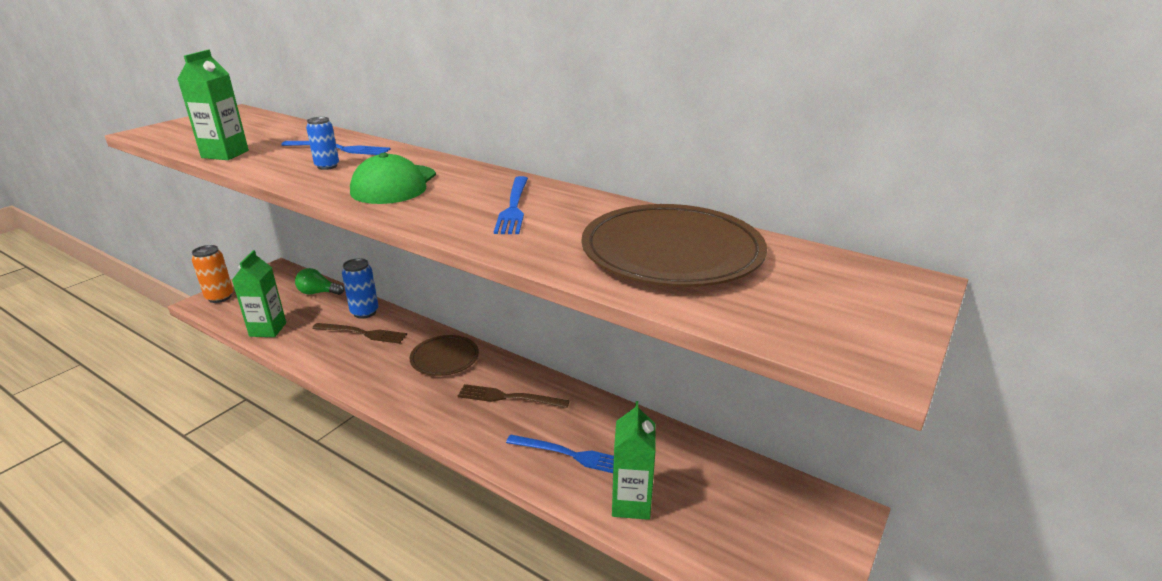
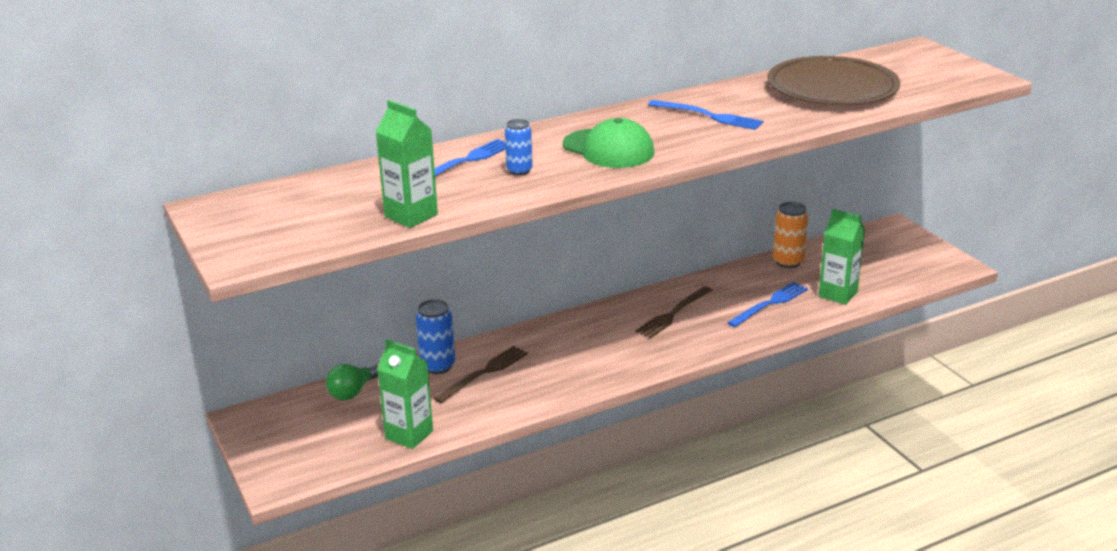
camera: 60 degrees left, 0 degrees up
(220, 297) = (277, 468): orange can -> orange can (788, 262)
(444, 358) = (580, 333): brown plate -> none

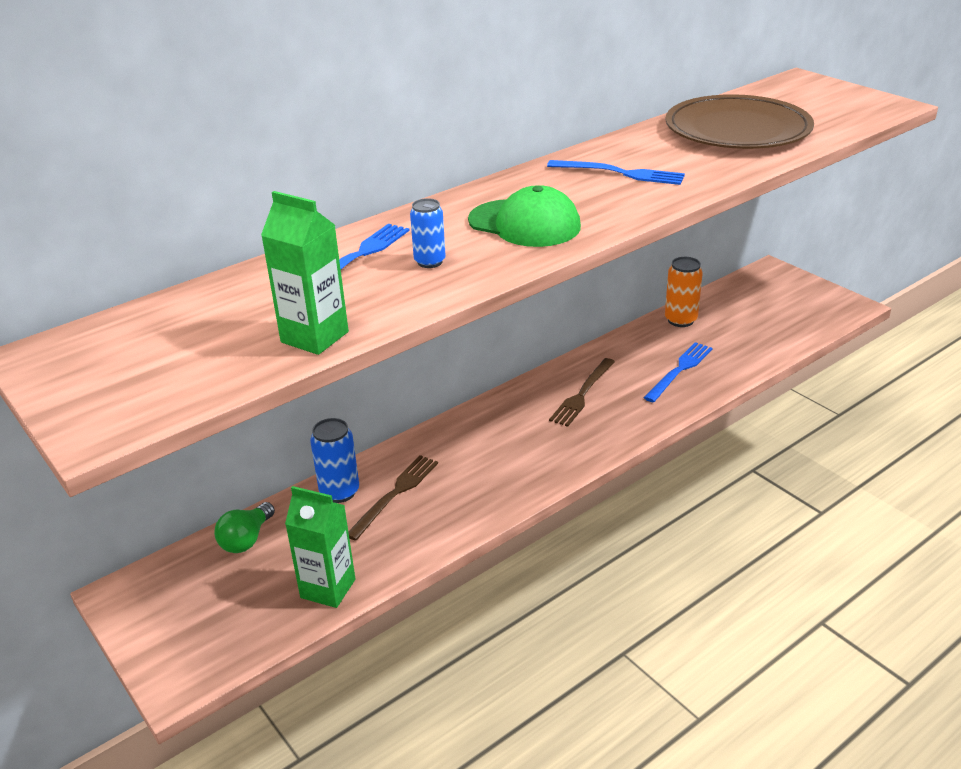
camera: 10 degrees left, 5 degrees up
(837, 294) = (744, 351): green carton -> none

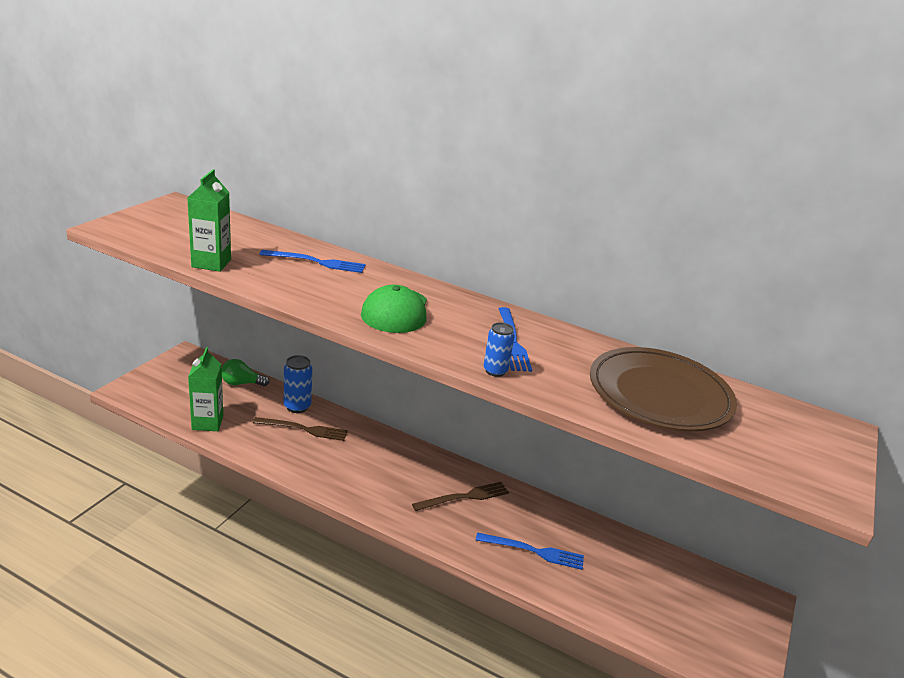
camera: 60 degrees right, 5 degrees down
(430, 262) = (320, 284): blue can -> blue can (495, 371)
(582, 394) = (464, 497): brown fork -> brown fork turned 150 degrees clockwise
(680, 320) = (615, 542): orange can -> none

